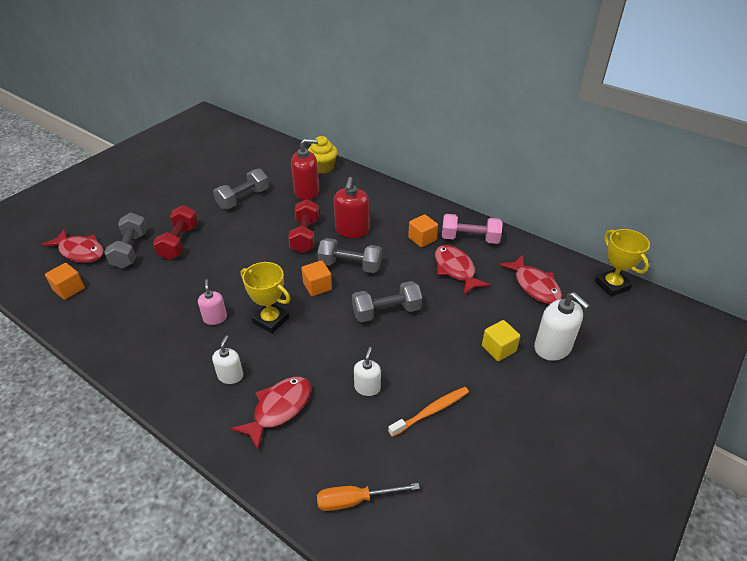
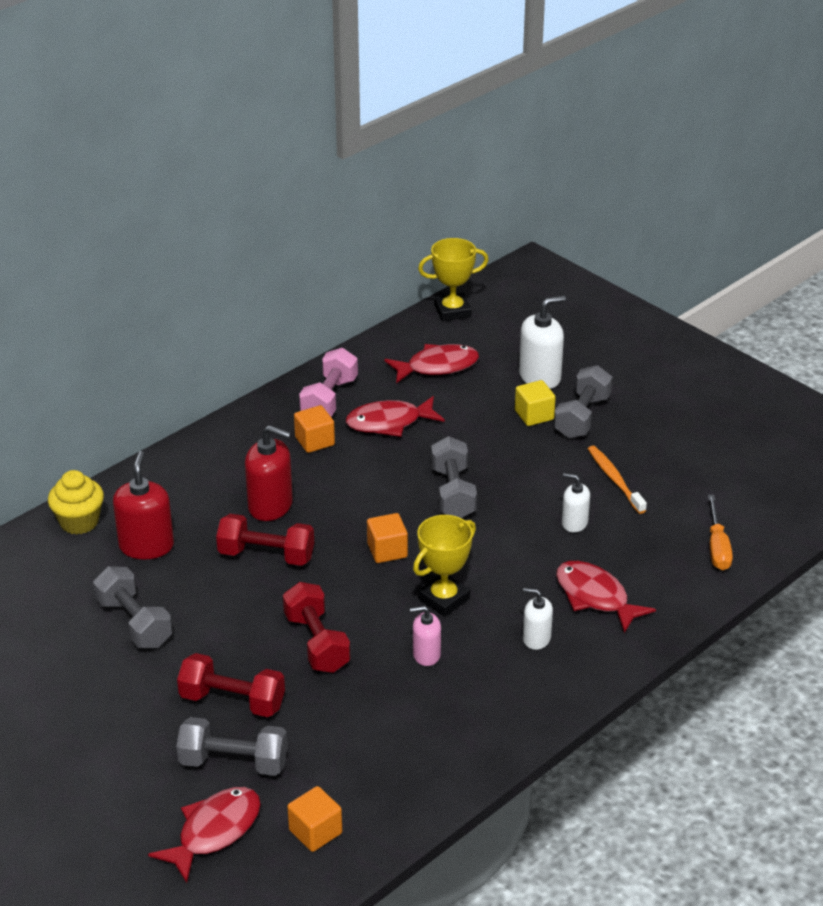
camera: 80 degrees left, 5 degrees down
(227, 267) = (316, 643): none -> red dumbbell
(350, 265) = (352, 516): grey dumbbell -> grey dumbbell (582, 417)

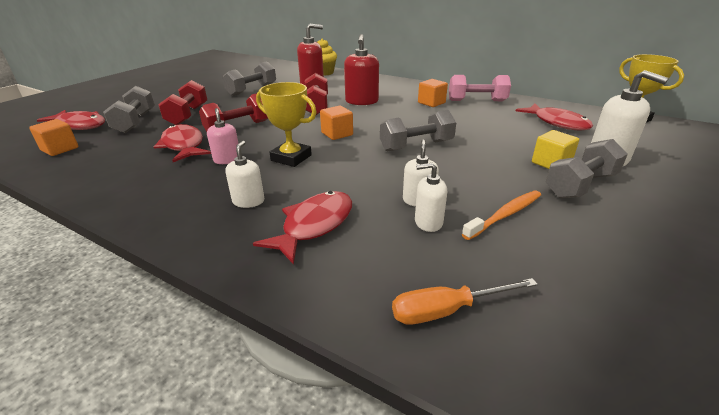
camera: 75 degrees right, 5 degrees down
(389, 422) = (473, 118): red fish -> red fish (183, 146)
(582, 417) = (580, 185): grey dumbbell -> grey dumbbell turned 45 degrees counterclockwise
(612, 527) = (428, 222): none -> white soap dispenser

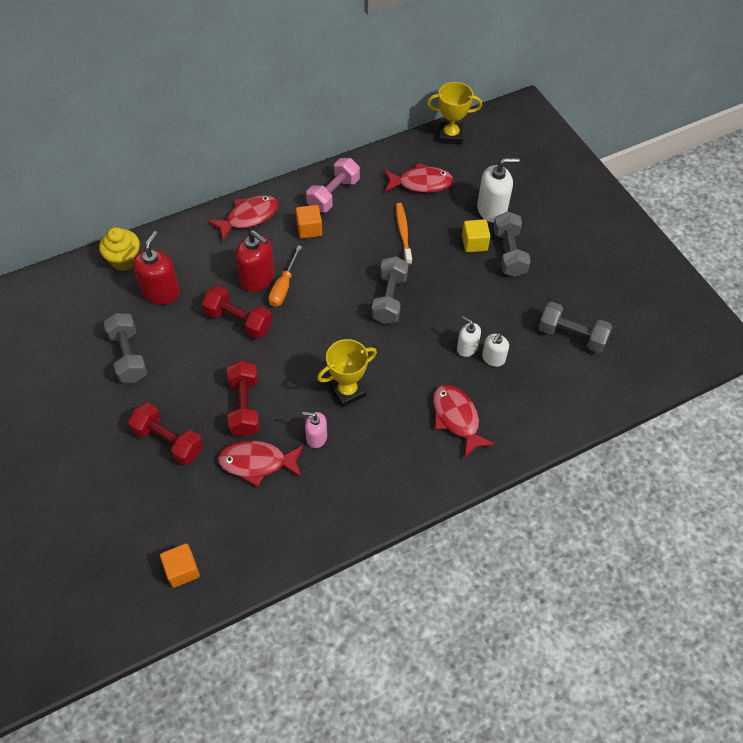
camera: 60 degrees left, 25 degrees up
(80, 125) = (115, 550): red fish -> red fish (248, 217)
(135, 122) = (150, 494): grey dumbbell -> grey dumbbell (571, 335)
(248, 201) = (400, 444): white soap dispenser -> none
(337, 134) = (323, 338): orange cube -> none
(447, 310) = (564, 397): orange screwdriver -> orange screwdriver (283, 286)
(505, 215) = (511, 316): orange toothbrush -> orange toothbrush (403, 233)

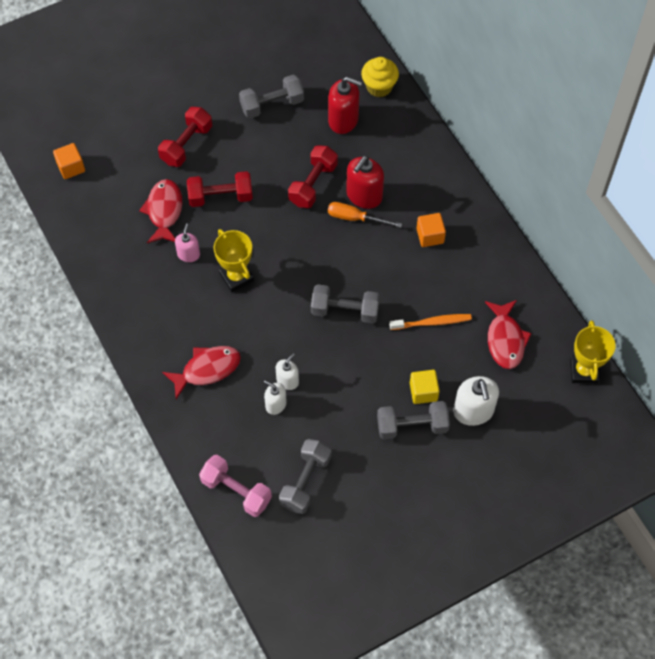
camera: 90 degrees right, 5 degrees up
(248, 217) = (441, 182): red fish -> none
(333, 194) = (479, 255): pink dumbbell -> pink dumbbell (236, 491)

